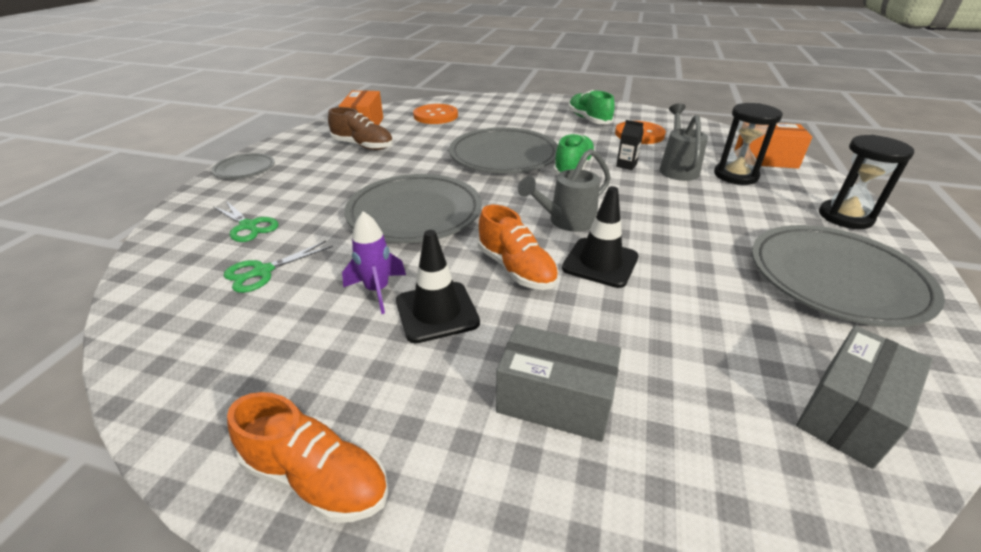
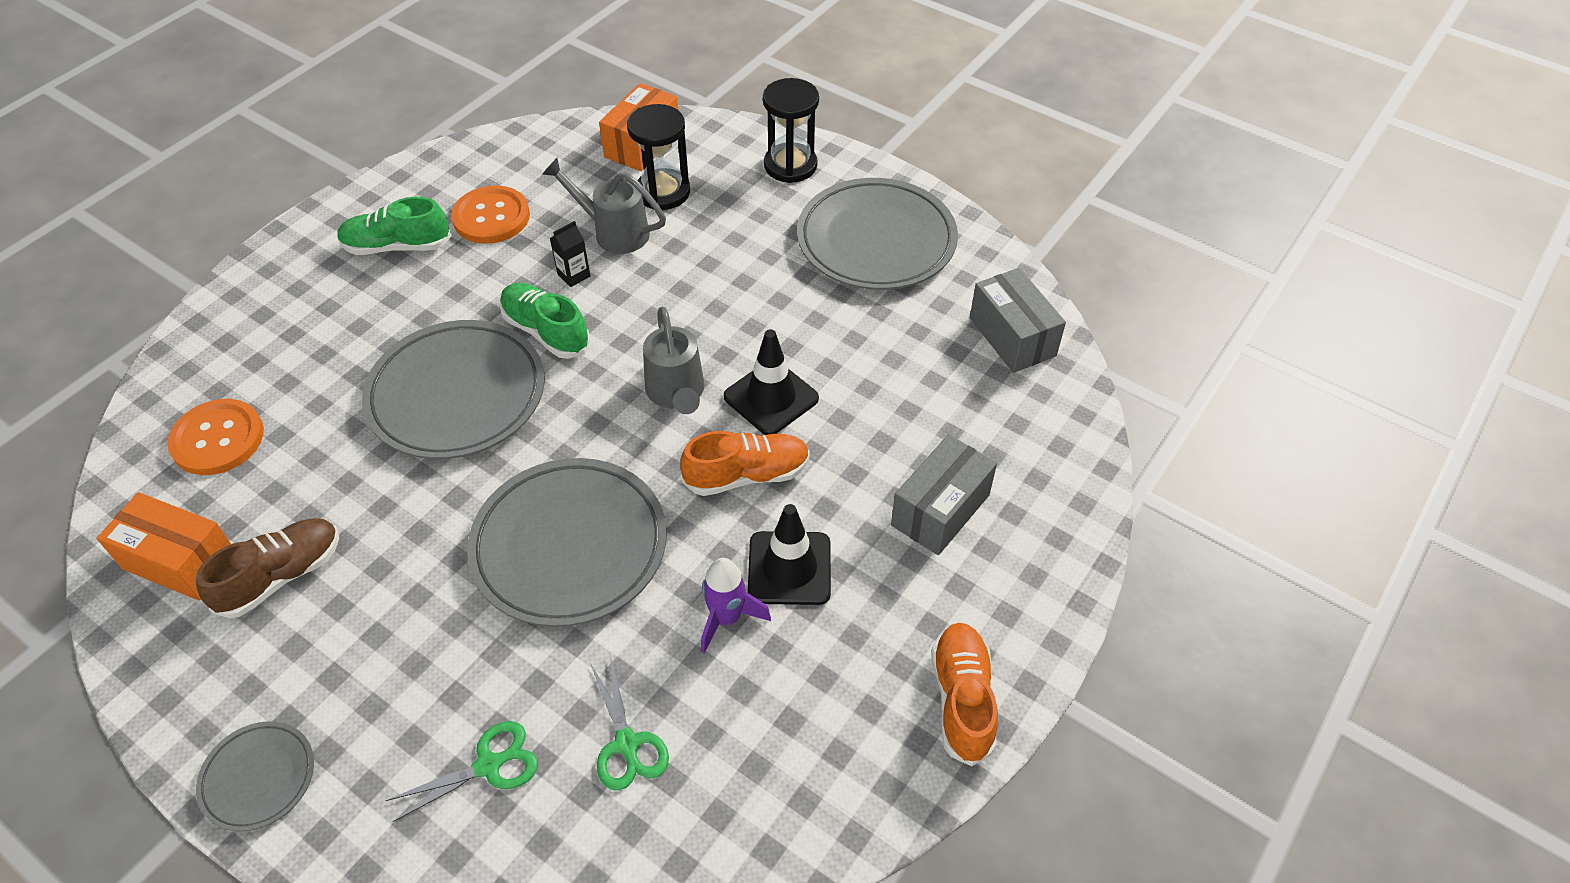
camera: 70 degrees left, 15 degrees up
(317, 478) = (962, 700): orange shoe -> orange shoe turned 45 degrees counterclockwise

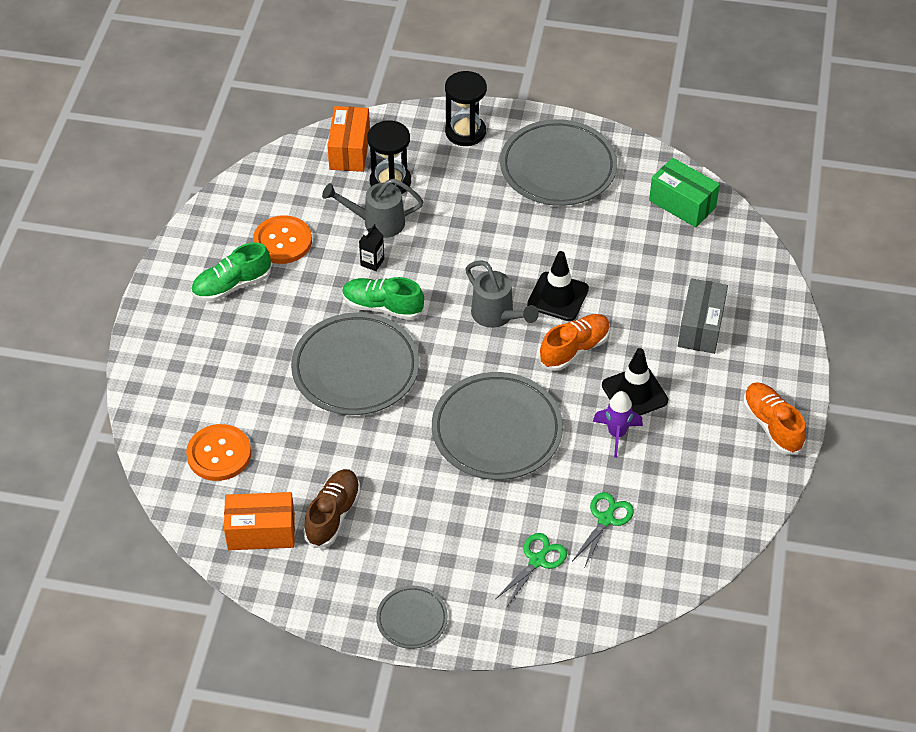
camera: 25 degrees left, 0 degrees up
(627, 744) = (606, 519): green scissors -> green scissors turned 105 degrees counterclockwise
(1012, 336) = (682, 204): grey box -> green box

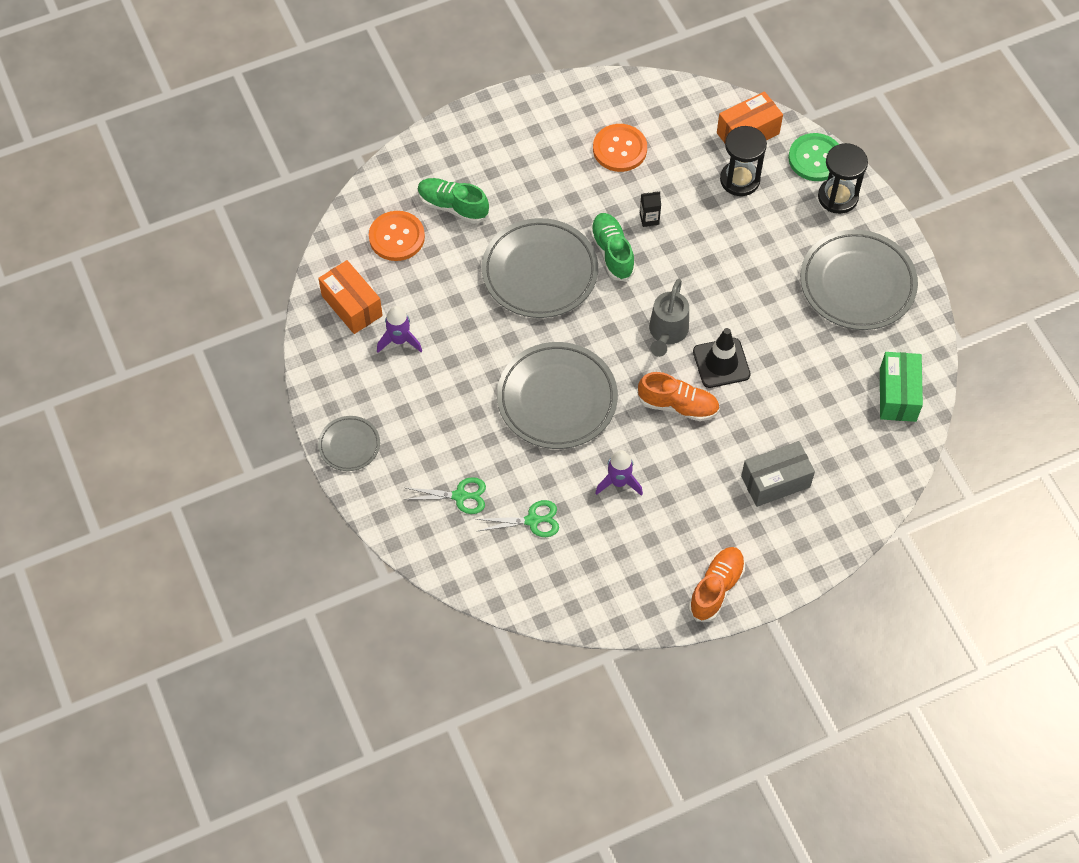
camera: 55 degrees right, 10 degrees up
(232, 285) = (551, 145): green shoe -> green shoe (453, 206)
(333, 515) = (399, 340): brown shoe -> purple rocket
(377, 222) = (691, 197): grey watering can -> none
(415, 124) = (815, 158): none -> green button
(634, 393) = (669, 472): black traffic cone -> none

